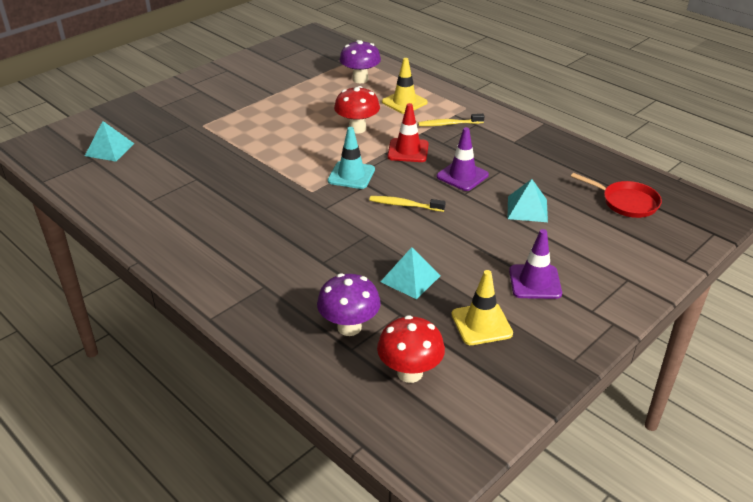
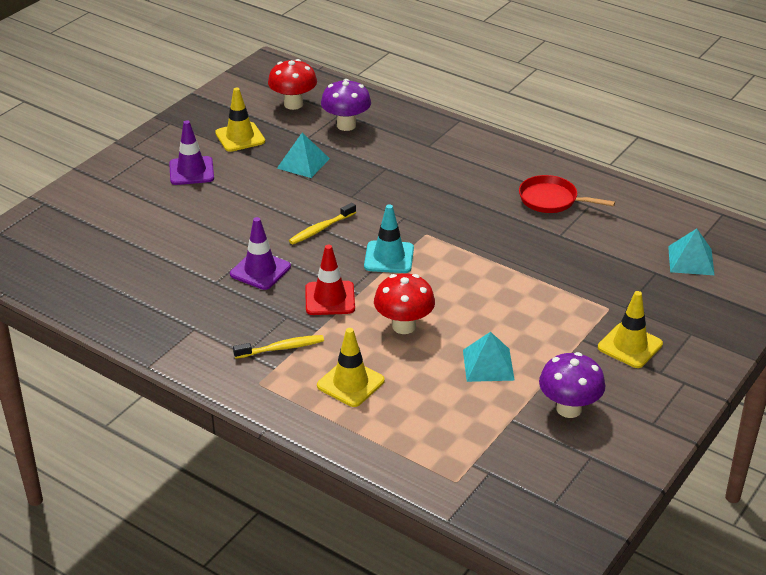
camera: 170 degrees right, 0 degrees up
(207, 104) = (630, 346): none -> yellow traffic cone
(360, 79) = (431, 426): purple mushroom -> purple mushroom (569, 409)
(404, 205) = (321, 229): yellow toothbrush -> yellow toothbrush turned 135 degrees clockwise
(527, 209) = (189, 238): turquoise pyramid -> turquoise pyramid (488, 365)
(626, 202) = (77, 257): red pan -> red pan (551, 200)

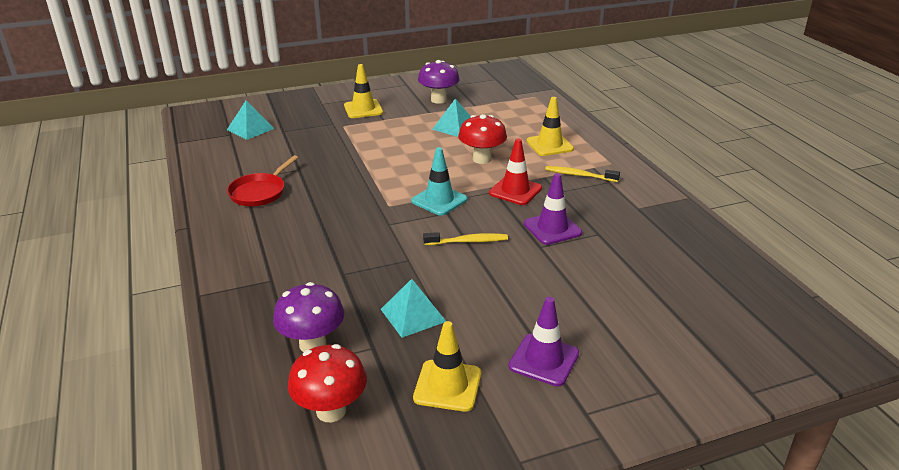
camera: 145 degrees left, 5 degrees down
(551, 200) = (260, 192): red pan -> red pan turned 60 degrees clockwise

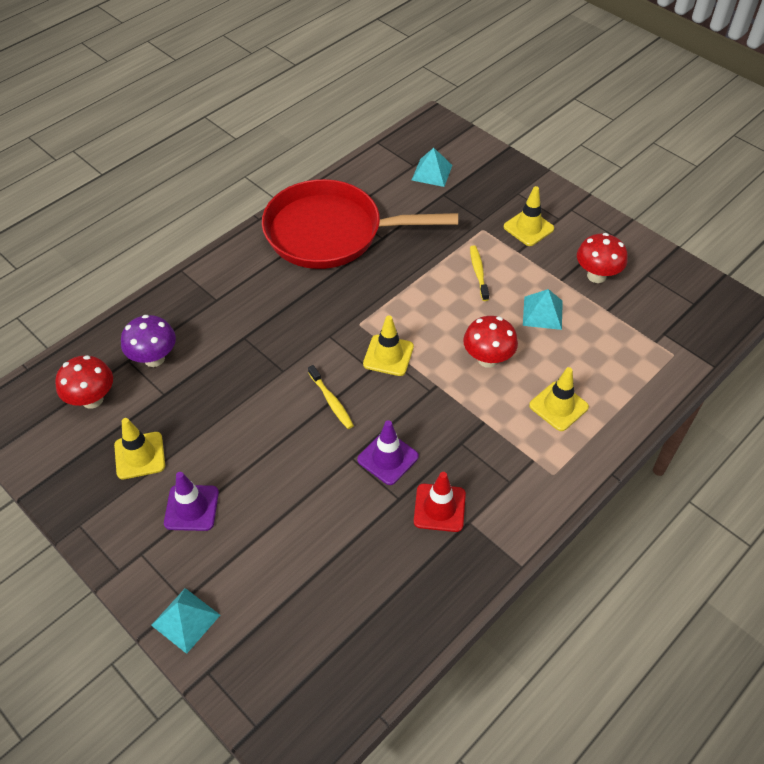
camera: 65 degrees right, 20 degrees up
(260, 192) = (331, 233): red pan -> red pan, size x2.27
(413, 315) = (211, 403): turquoise pyramid -> turquoise pyramid (185, 620)
(438, 100) = (596, 276): purple mushroom -> red mushroom
(439, 200) = (388, 355): turquoise traffic cone -> yellow traffic cone
(515, 191) = (441, 407): red traffic cone -> red traffic cone (439, 508)
(579, 175) = (507, 452): yellow toothbrush -> yellow toothbrush (478, 272)

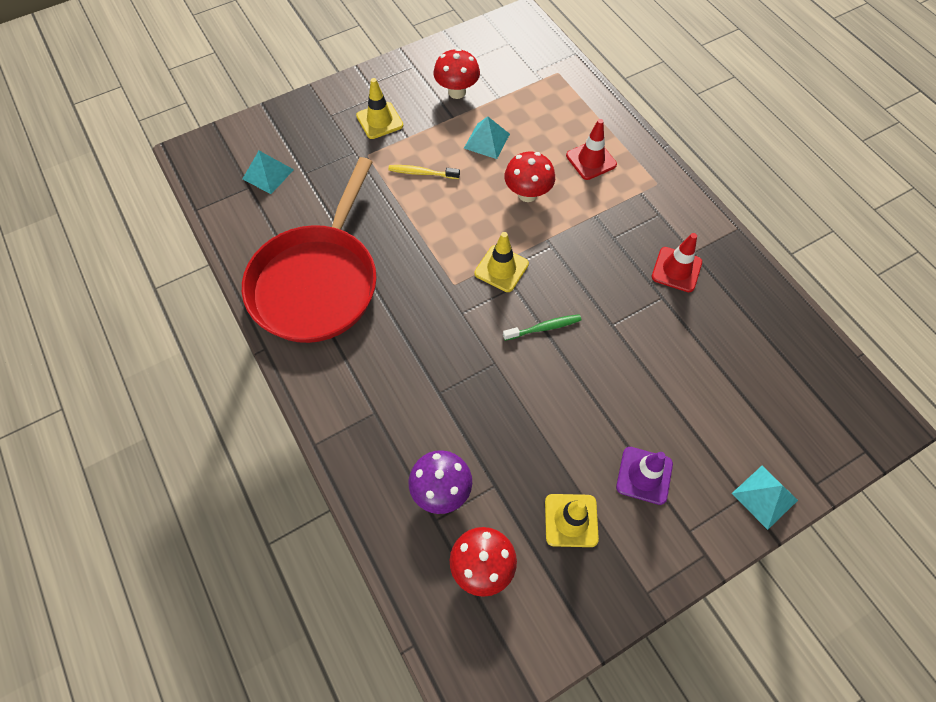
camera: 75 degrees left, 10 degrees up
(331, 401) = (544, 328): yellow toothbrush -> green toothbrush
(388, 458) = (618, 296): purple traffic cone -> none
(558, 406) = (591, 160): yellow traffic cone -> red traffic cone

